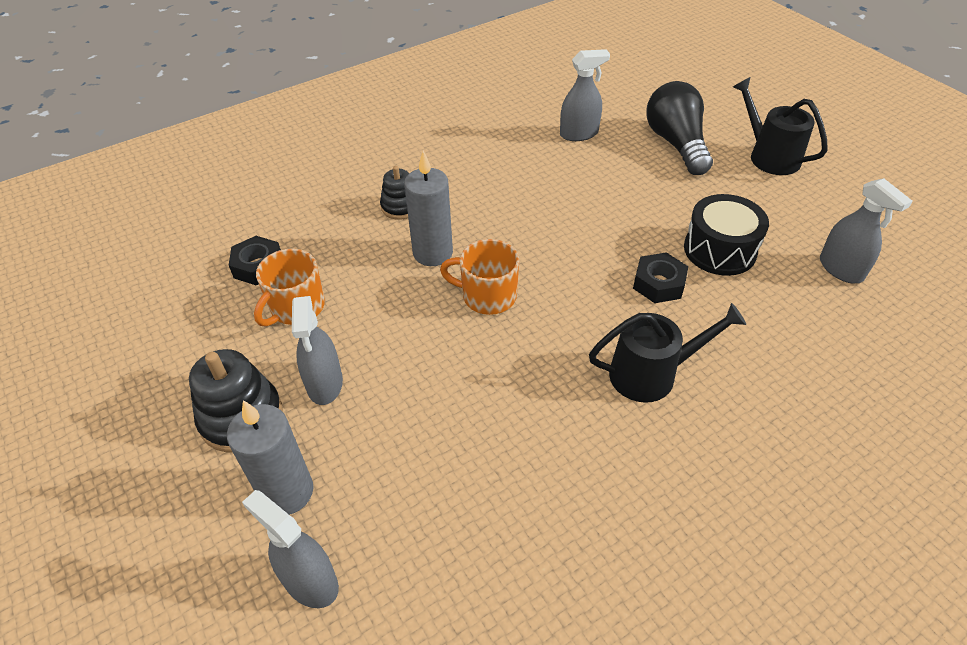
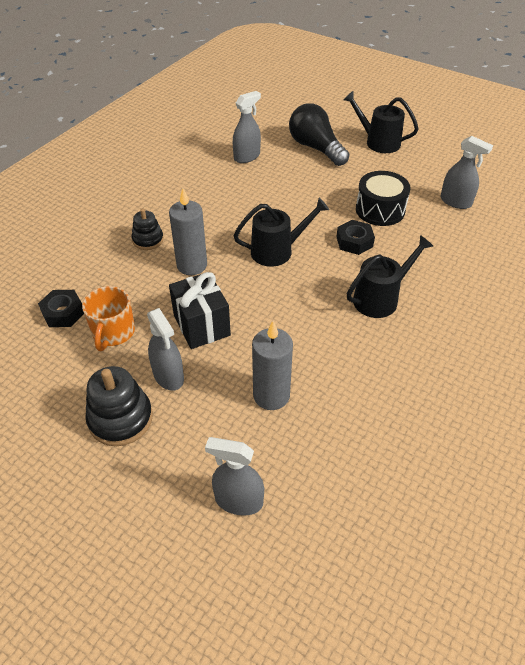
camera: 25 degrees left, 0 degrees up
(287, 492) = (187, 453): grey candle -> grey candle (271, 395)
(400, 333) = (201, 325): none -> black gift
(487, 296) = (248, 282): orange mug -> none
(548, 266) = (277, 251): none -> black watering can

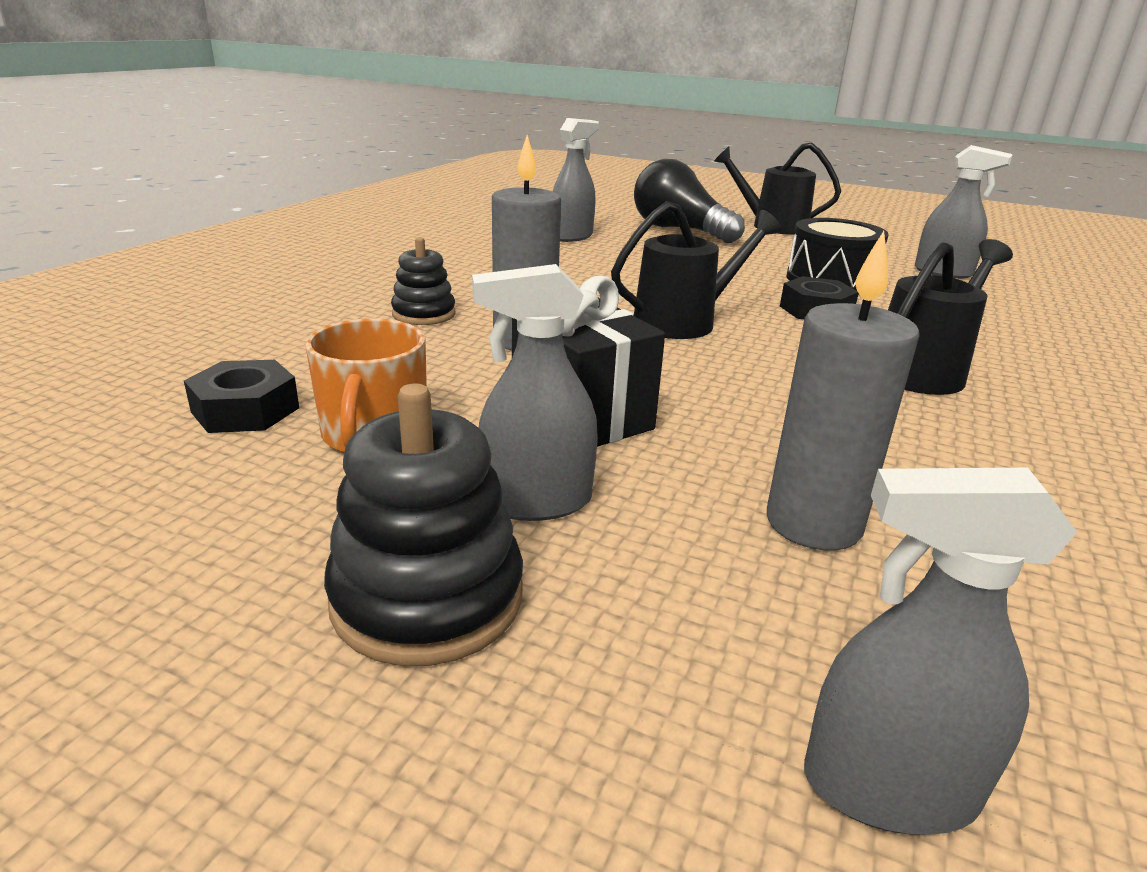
camera: 10 degrees left, 20 degrees down
(168, 376) = (536, 502): grey spray bottle -> grey spray bottle turned 120 degrees clockwise

